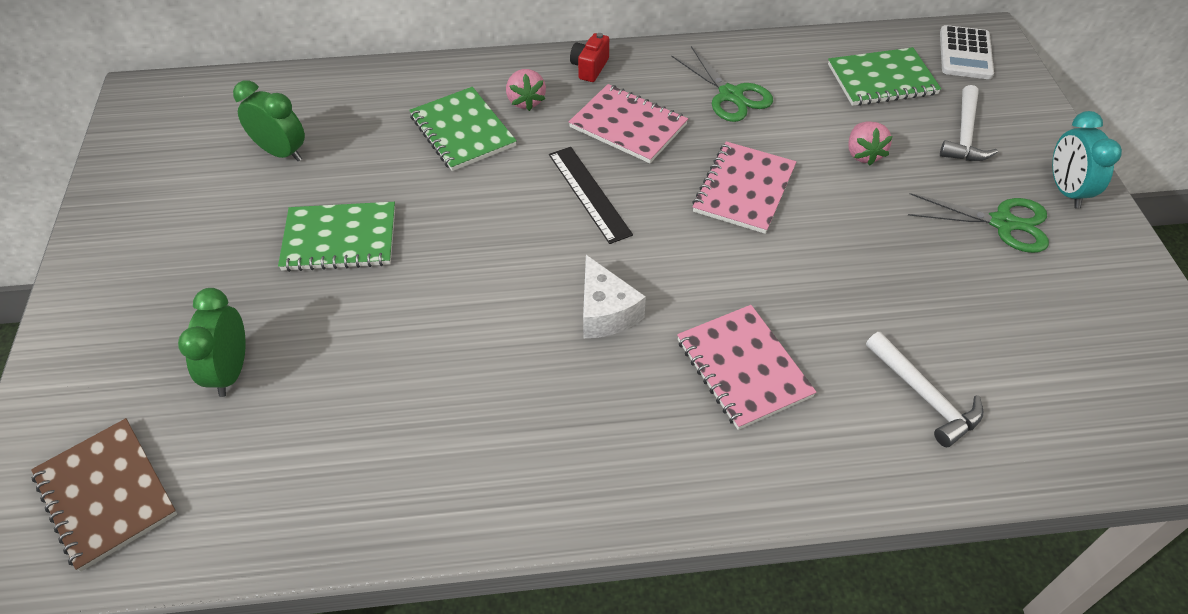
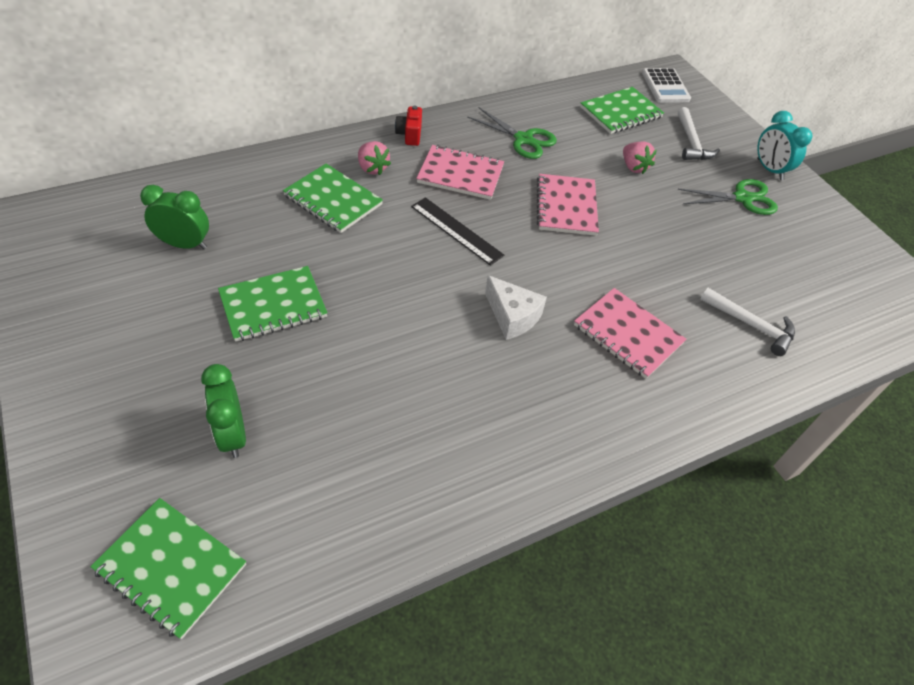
camera: 25 degrees left, 0 degrees up
(106, 494) = (171, 567): brown notebook -> green notebook

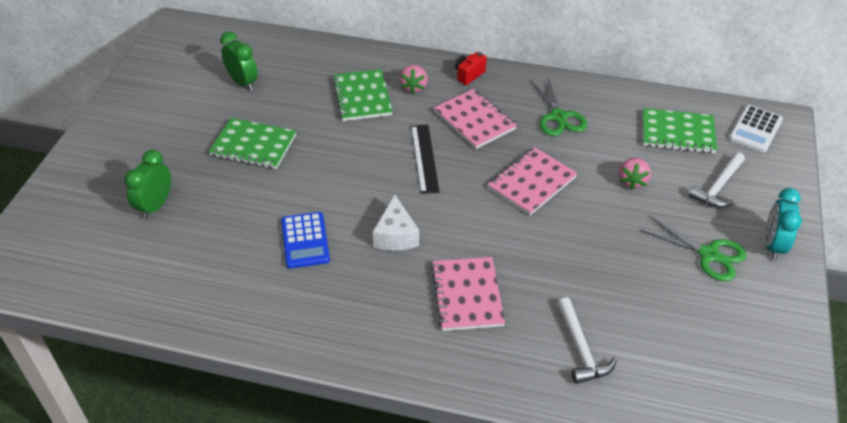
camera: 45 degrees right, 5 degrees down
(171, 567) = (60, 254): green notebook -> none
(437, 372) = (305, 241): none -> blue calculator

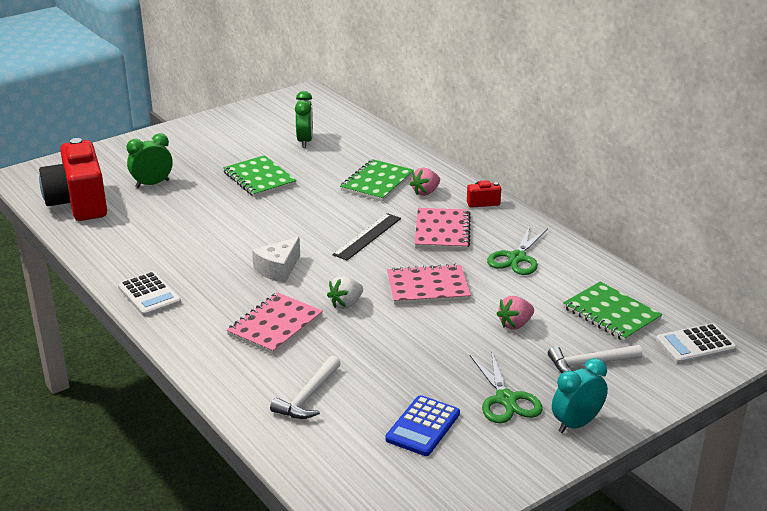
camera: 40 degrees right, 15 degrees down
(106, 271) = (79, 203): none -> red camera
(305, 241) = (214, 244): blue calculator -> blue calculator (422, 426)
(318, 333) = (149, 295): none -> white calculator
(493, 237) = (346, 304): none -> white strawberry

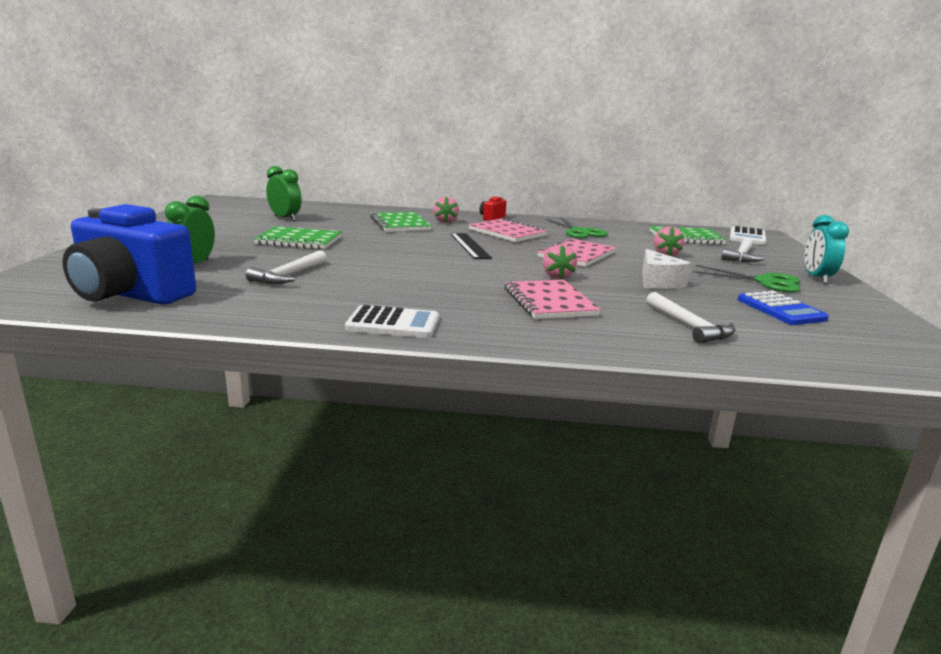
camera: 50 degrees left, 10 degrees down
(79, 203) = (130, 295): red camera -> blue camera
(181, 220) = (289, 275): none -> white hammer
(278, 269) = (458, 276): white cheese -> white cheese (658, 282)
(346, 304) = (557, 276): white strawberry -> pink strawberry

